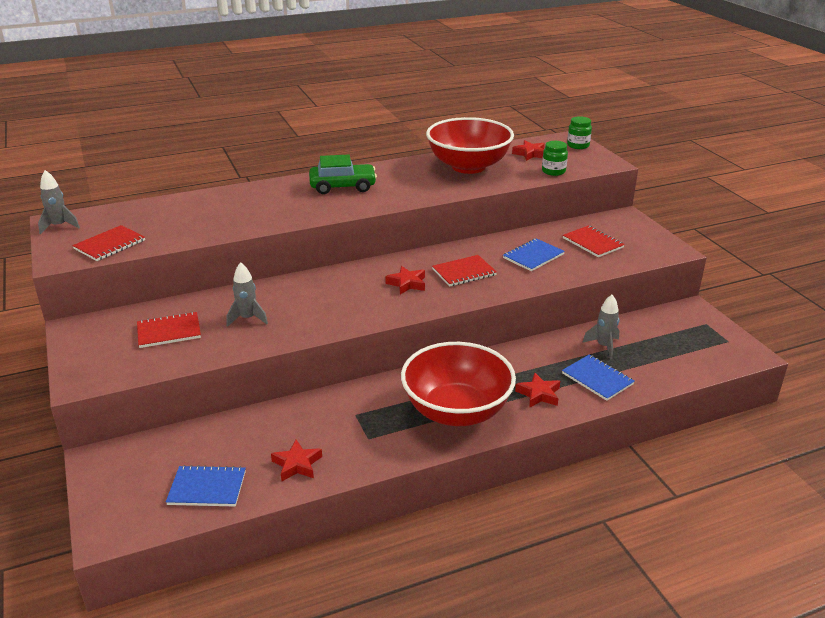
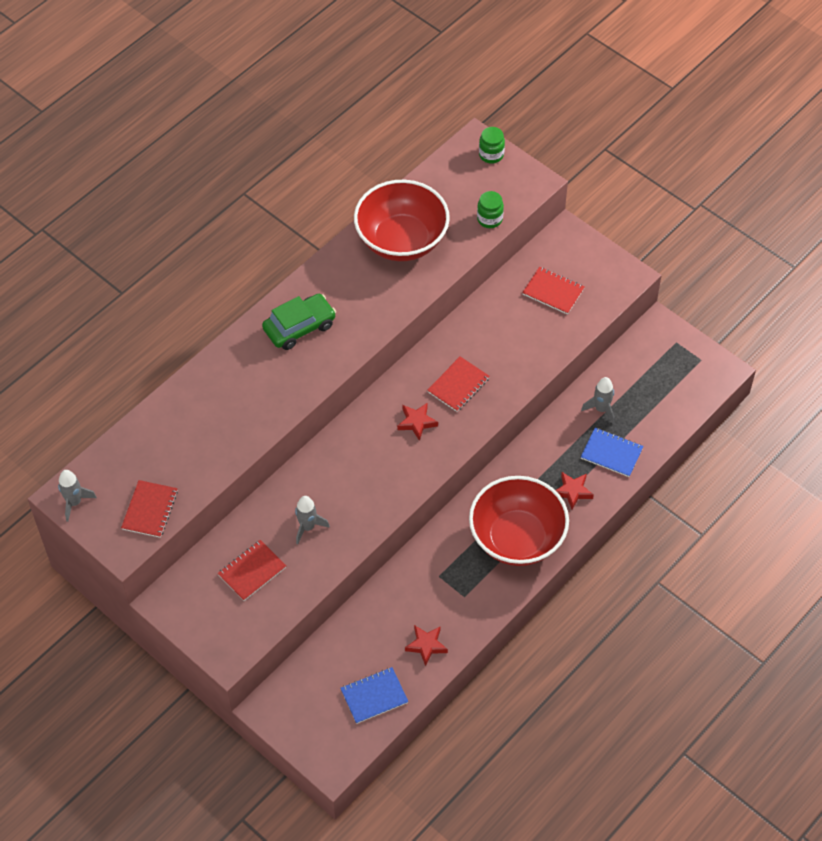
camera: 25 degrees left, 25 degrees up
(530, 154) = (451, 191): red star -> none
(533, 256) = (509, 335): blue notebook -> none

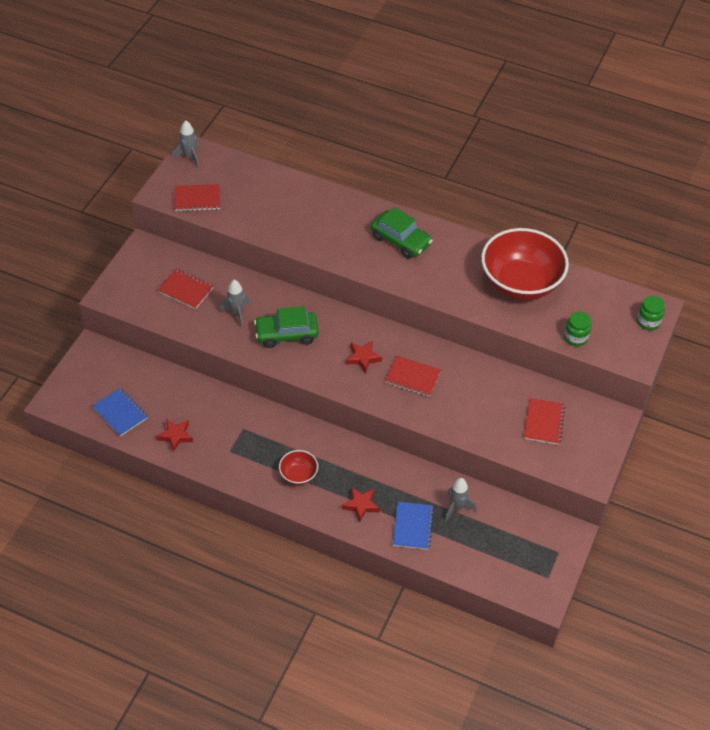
camera: 70 degrees right, 5 degrees down
(357, 485) = (286, 334): none -> green car
(517, 538) = (298, 475): red bowl -> red bowl, size x0.44

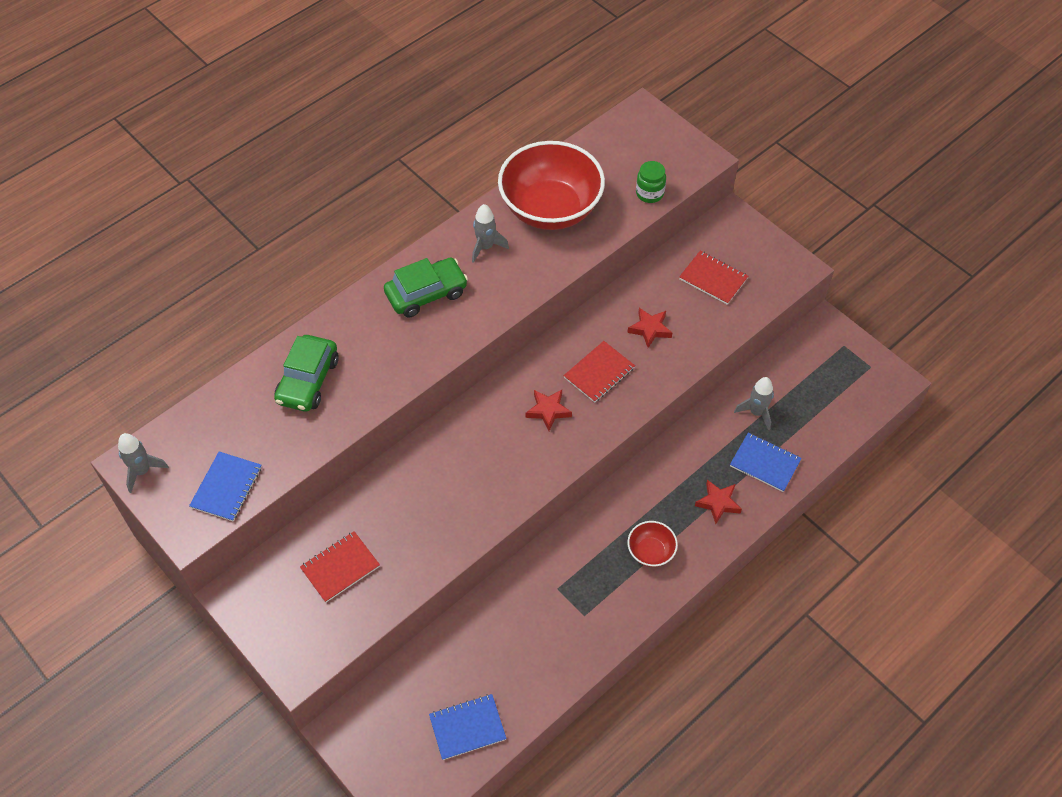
camera: 65 degrees left, 5 degrees up
(175, 436) = (534, 671): red star -> red star (650, 329)
(197, 199) = (226, 487): red notebook -> blue notebook
(236, 313) = (411, 521): grey rocket -> grey rocket (486, 247)
(286, 334) = (473, 477): green car -> green car (308, 380)
(648, 322) = (657, 126): green jar -> none

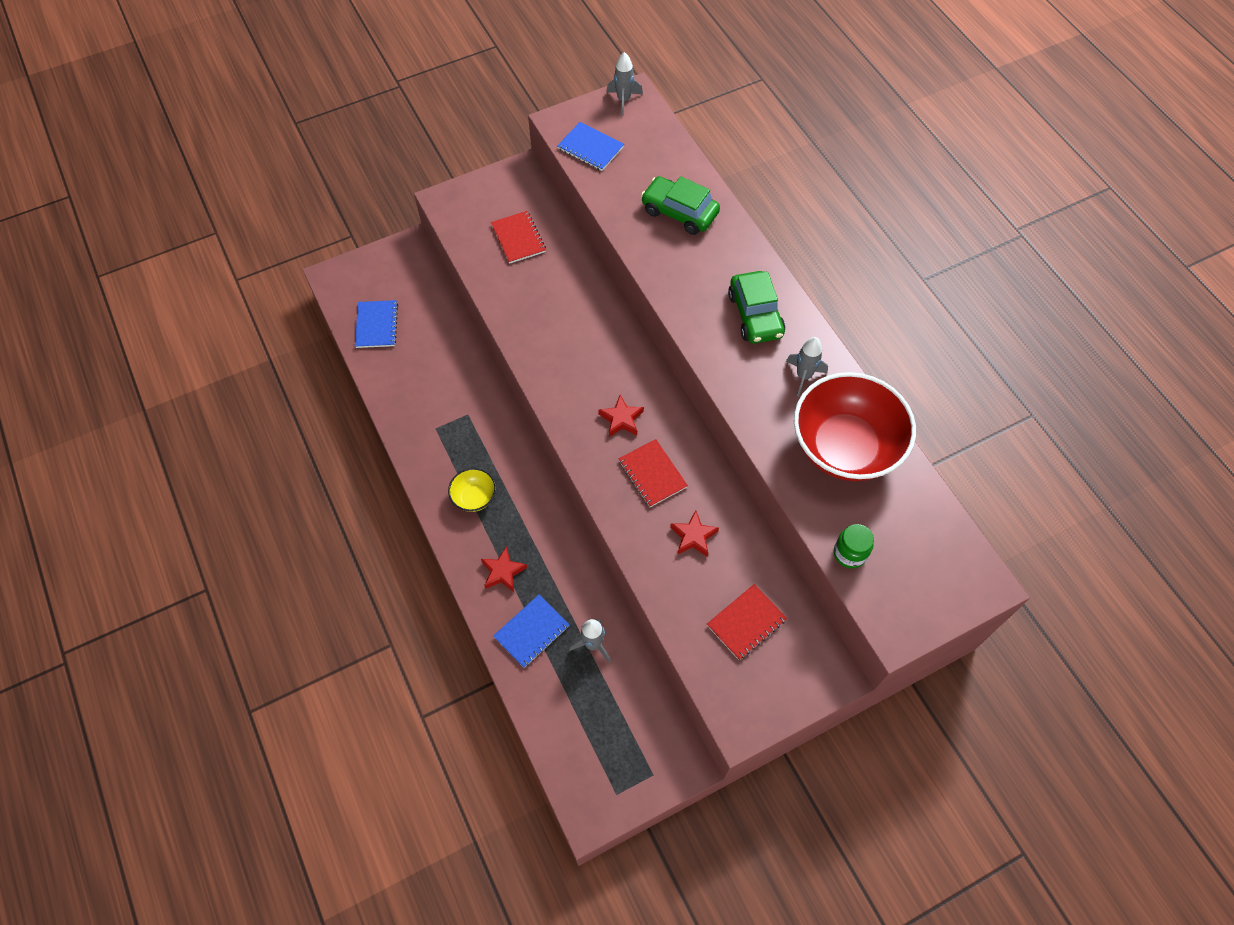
camera: 105 degrees right, 5 degrees up
(650, 552) = (474, 497): red bowl -> yellow bowl

